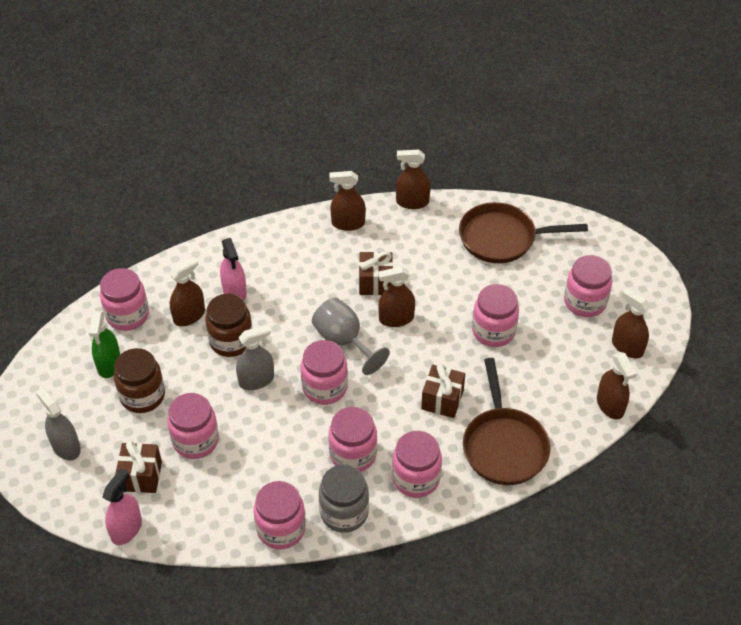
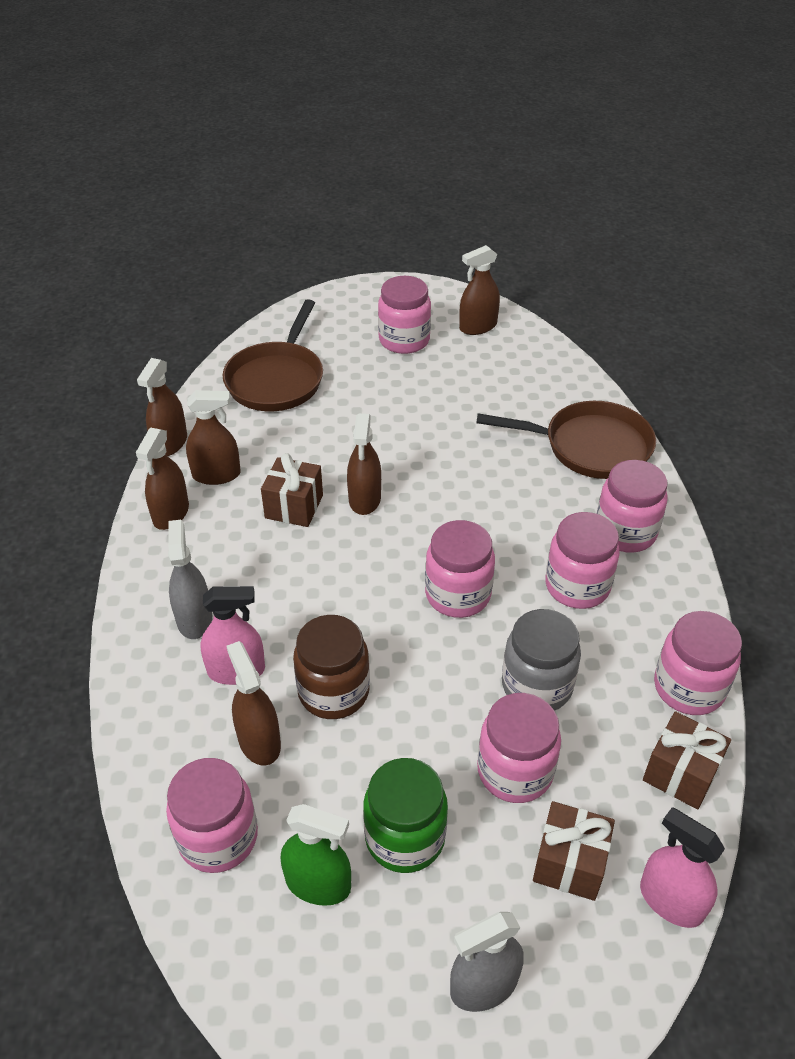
camera: 75 degrees left, 5 degrees down
(142, 396) = (405, 837): brown jar -> green jar
(256, 380) = (420, 672): grey spray bottle -> grey spray bottle (194, 619)
(344, 341) = (383, 559): grey goblet -> none
(344, 512) = (668, 613): grey jar -> grey jar (536, 686)
(442, 400) = (510, 484): brown gift -> brown gift (680, 773)
(493, 331) = (419, 418): pink jar -> none
(610, 405) = (553, 356): brown spray bottle -> brown spray bottle (216, 475)

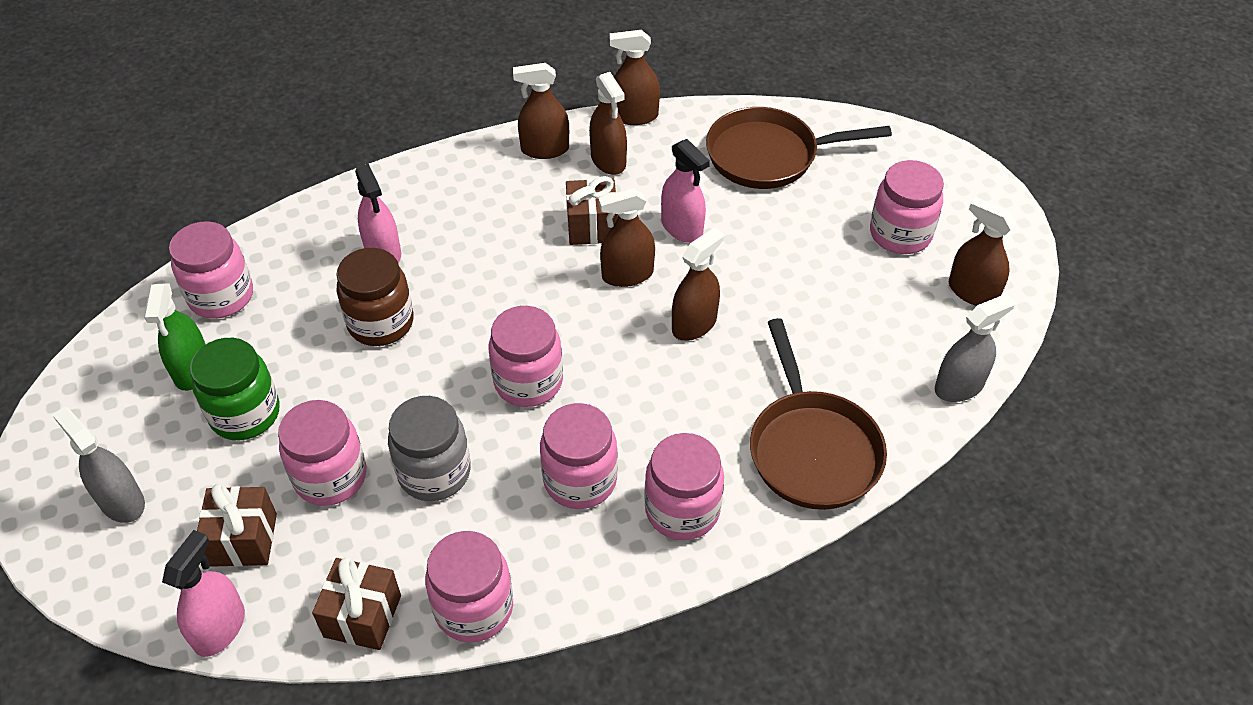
camera: 70 degrees right, 5 degrees up
(194, 619) = (429, 207): grey spray bottle -> grey spray bottle (959, 386)
(259, 741) = (315, 291): brown spray bottle -> brown spray bottle (694, 324)
(329, 451) = (682, 228): none -> pink spray bottle

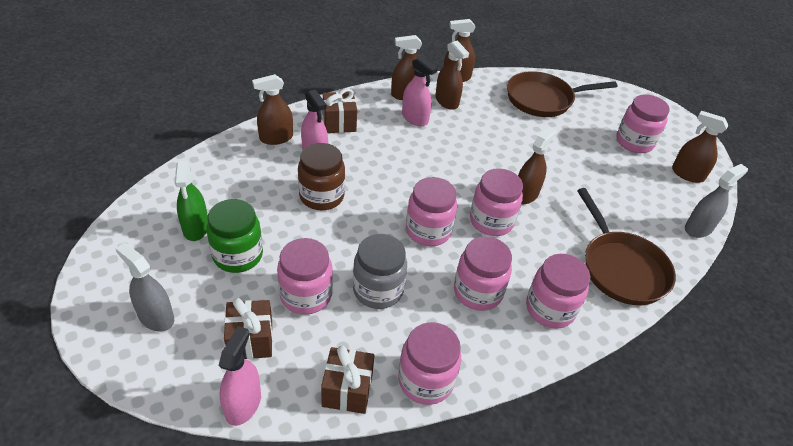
camera: 10 degrees left, 5 degrees down
(221, 296) = (209, 181): pink jar -> pink jar (491, 221)
(592, 227) = (446, 138): brown gift -> brown gift (339, 123)
(627, 275) = (475, 166): brown spray bottle -> brown spray bottle (276, 138)
(682, 228) = (502, 139): pink spray bottle -> pink spray bottle (415, 118)

